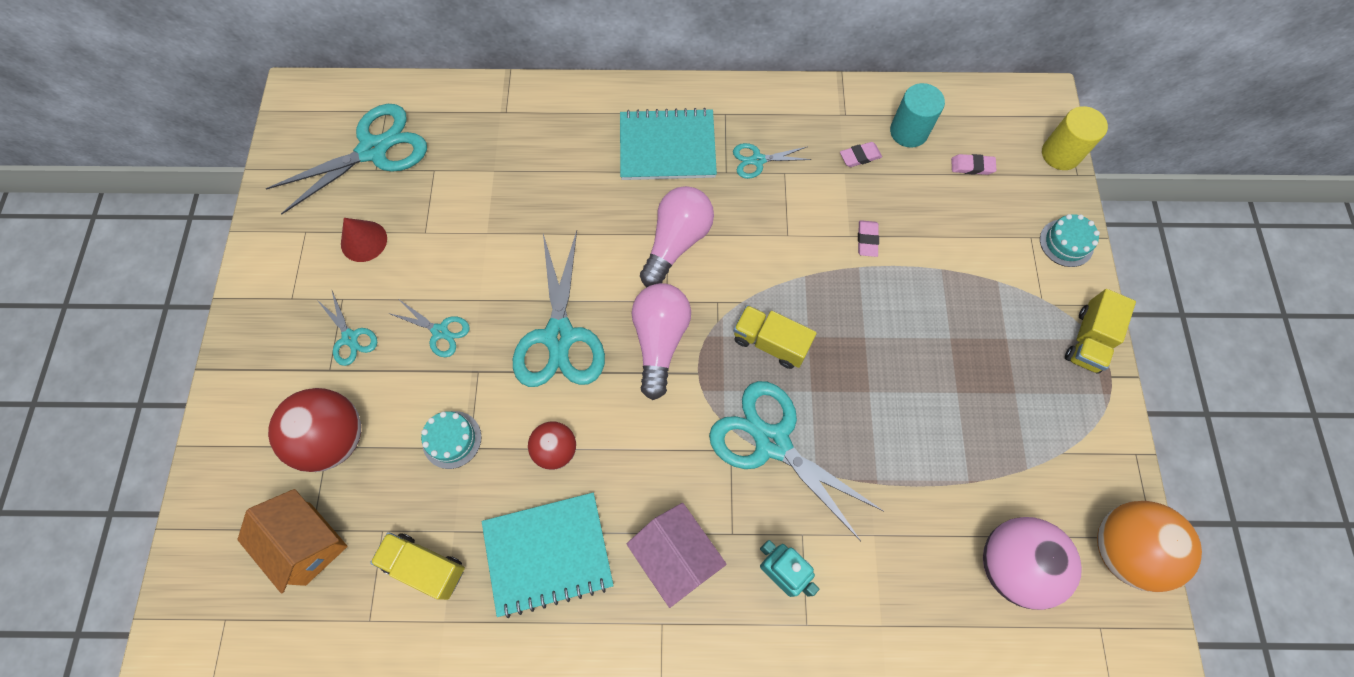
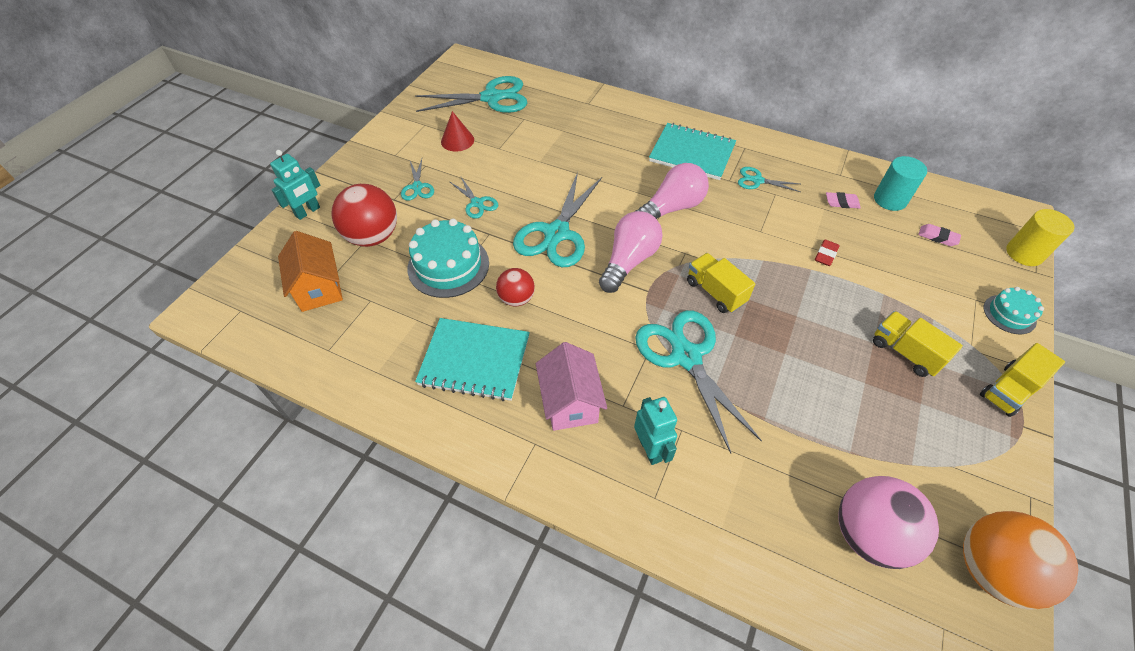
camera: 25 degrees right, 15 degrees down
(225, 437) = (308, 212): none -> turquoise robot
(425, 567) = (385, 333): yellow truck -> yellow truck (905, 352)
(452, 439) = (448, 265): turquoise cake -> turquoise cake, size x1.78
(867, 240) = (825, 255): pink eraser -> red eraser

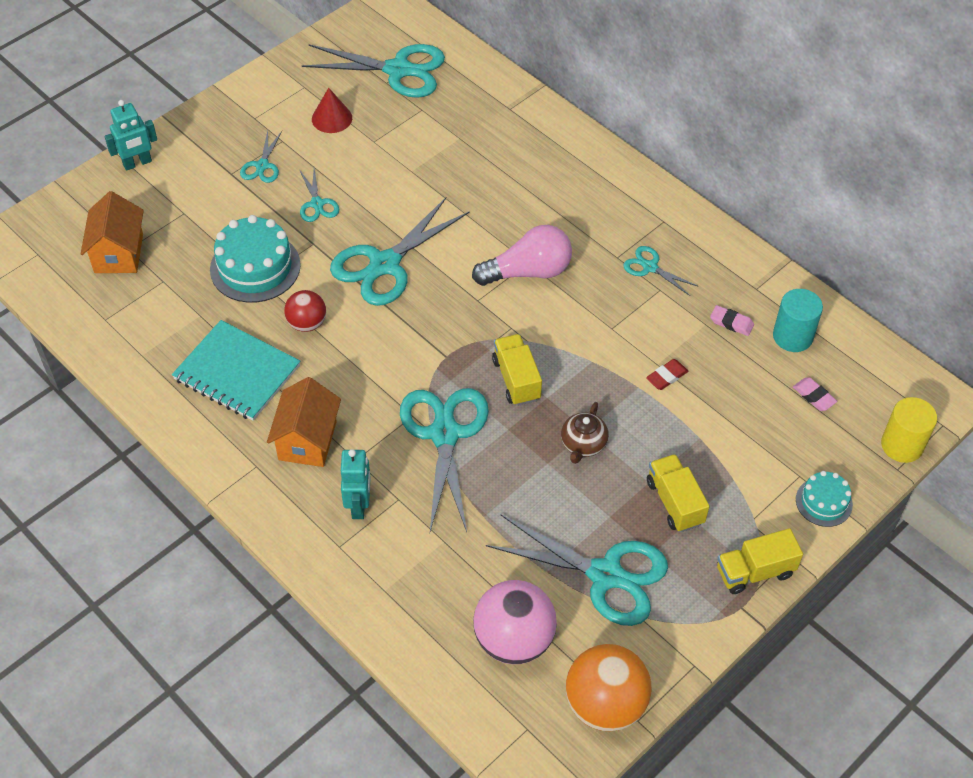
camera: 20 degrees right, 0 degrees up
(373, 237) = (192, 212): red ball -> none
(570, 402) = (307, 440): pink house -> orange house
(629, 261) = (445, 318): pink light bulb -> none
(692, 153) = (594, 211): turquoise notebook -> none
(802, 328) = (583, 444): none -> brown teapot
(899, 437) = (605, 575): none -> turquoise scissors

